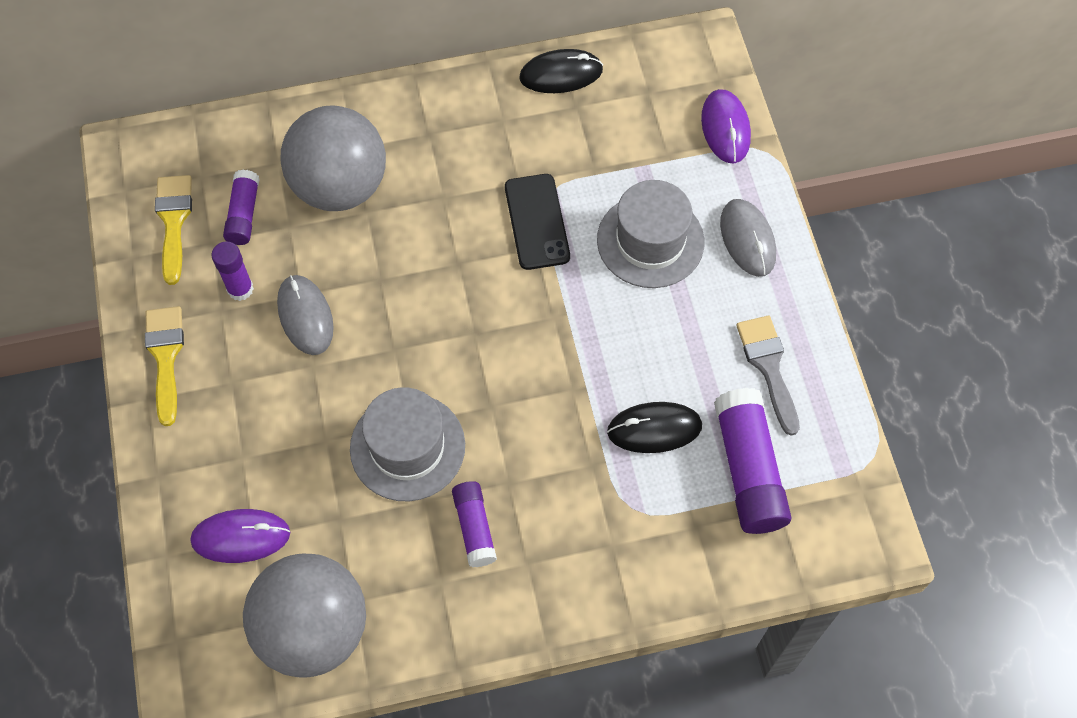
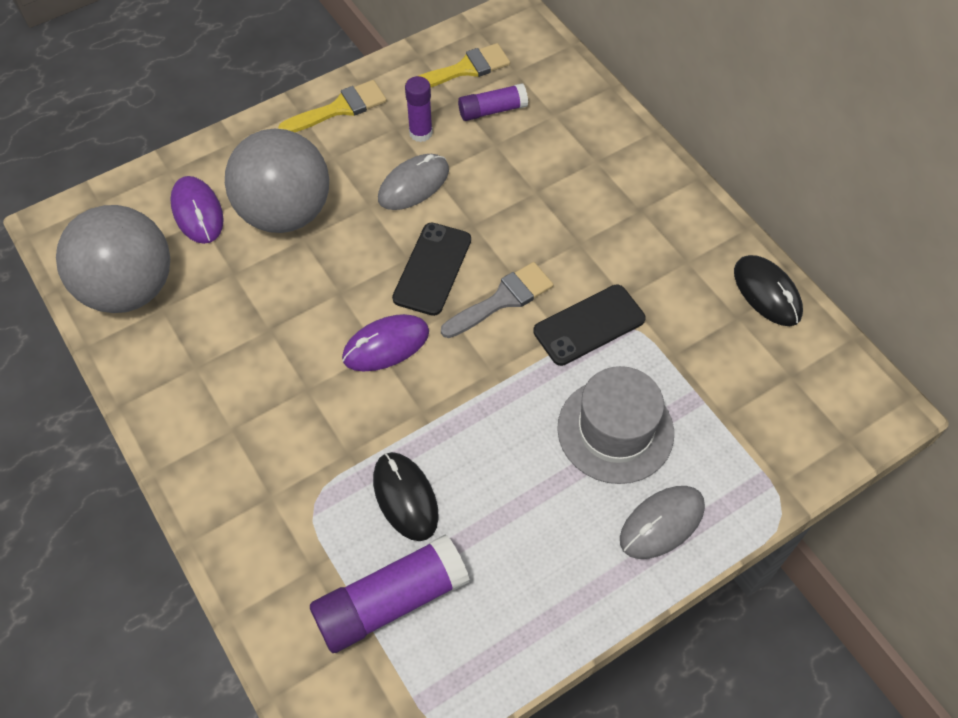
camera: 70 degrees right, 5 degrees down
(340, 186) = (552, 164): grey ball -> grey ball (285, 213)
(407, 447) = (316, 299): grey hat -> none
(417, 331) = (432, 269): none -> black phone
(474, 528) = (254, 376): purple glue stick -> none
(725, 128) = (788, 462): purple mouse -> purple mouse (386, 345)
(768, 367) = (517, 588): grey brush -> grey brush (502, 299)

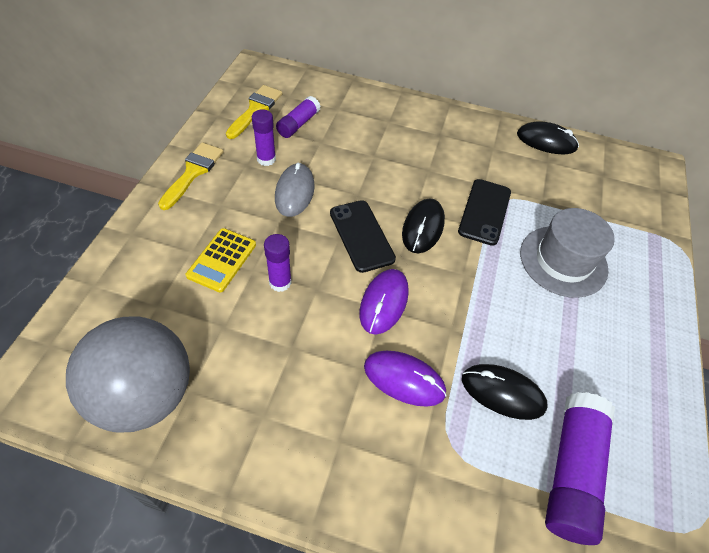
camera: 45 degrees left, 5 degrees down
(197, 212) = (149, 300): purple mouse -> purple mouse (404, 379)
(285, 213) = (222, 260): grey ball -> yellow calculator
(314, 265) = (280, 282): none -> purple glue stick
(502, 299) = (423, 227): grey brush -> black mouse
(662, 523) = (642, 295): grey mouse -> none

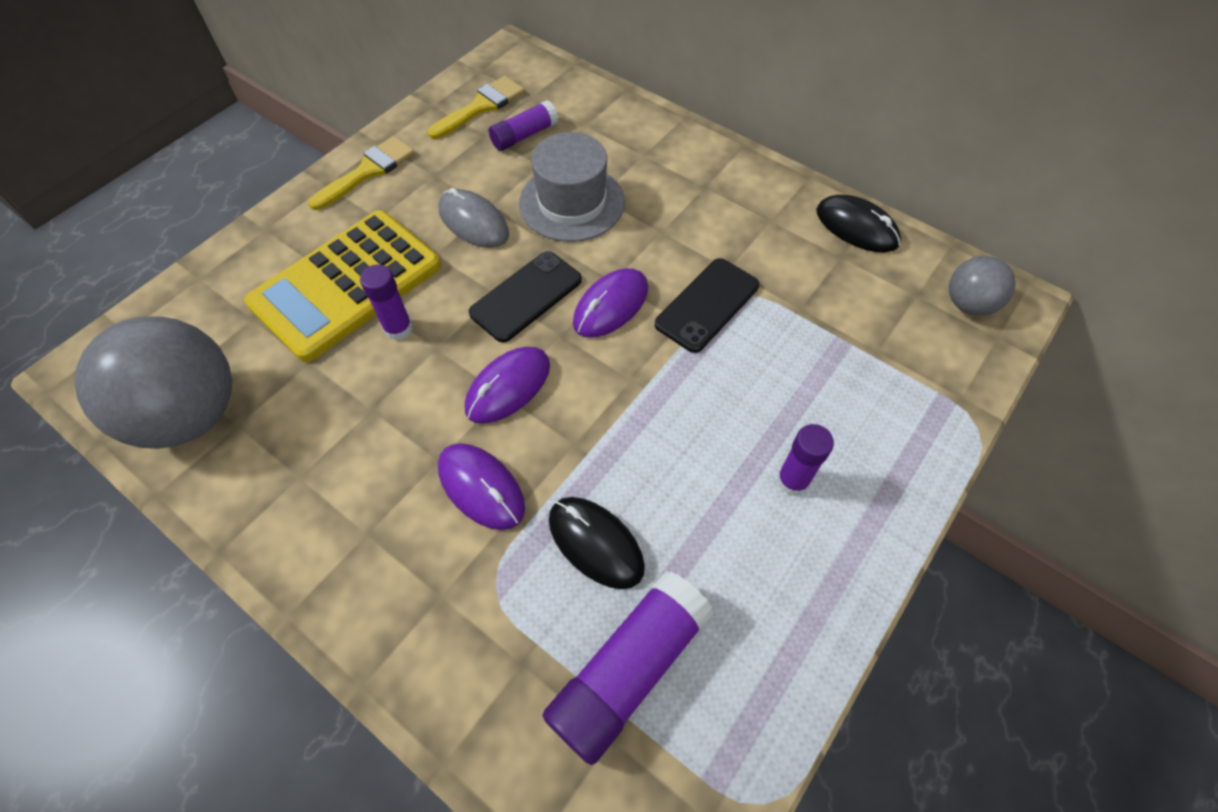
camera: 25 degrees right, 5 degrees up
(222, 260) = (347, 285): yellow calculator -> yellow calculator, size x1.99
(266, 159) = (461, 173): purple glue stick -> purple glue stick (792, 481)
(295, 192) = (473, 222): grey mouse -> grey mouse turned 75 degrees counterclockwise
(361, 236) = (526, 296): black phone -> black phone turned 45 degrees clockwise
(423, 227) = (611, 305): black mouse -> purple mouse
(563, 261) = (781, 399): grey hat -> grey hat (571, 202)
(634, 174) = (968, 304): none -> grey ball

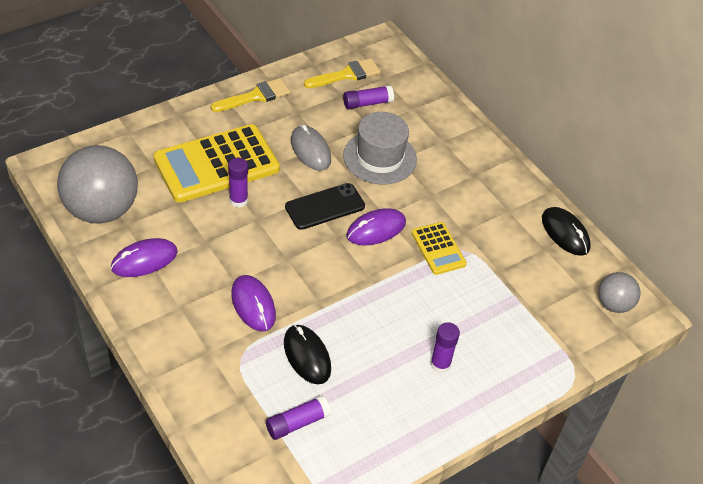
camera: 15 degrees right, 10 degrees down
(508, 387) = (291, 255): purple mouse -> purple mouse (144, 260)
(629, 669) = (297, 423): purple glue stick -> purple glue stick, size x0.58
(707, 305) = (438, 248): black phone -> yellow calculator

